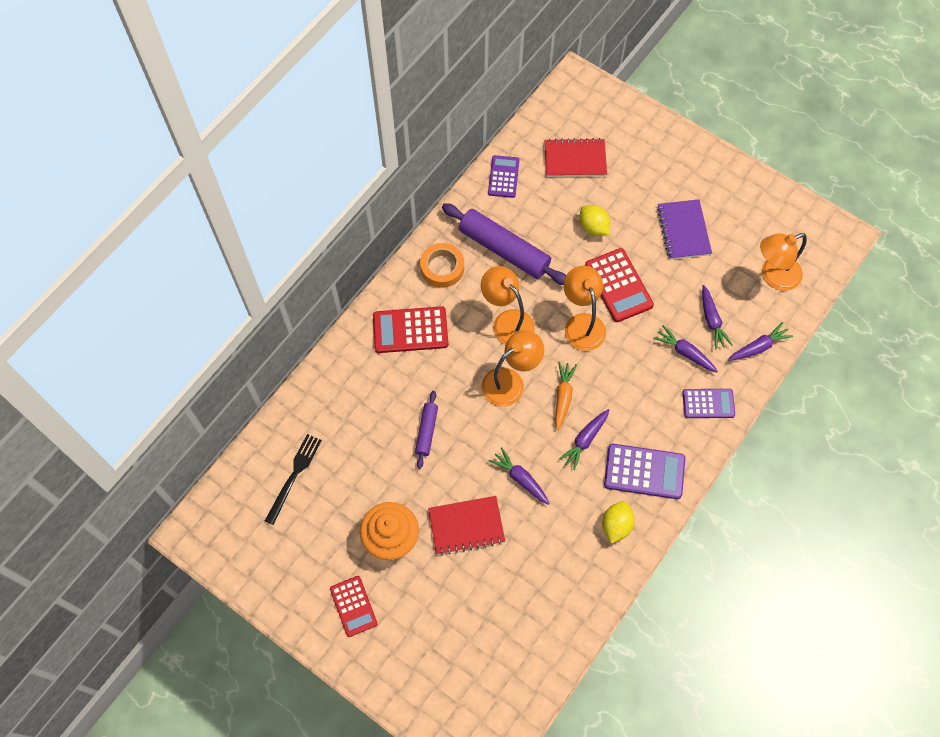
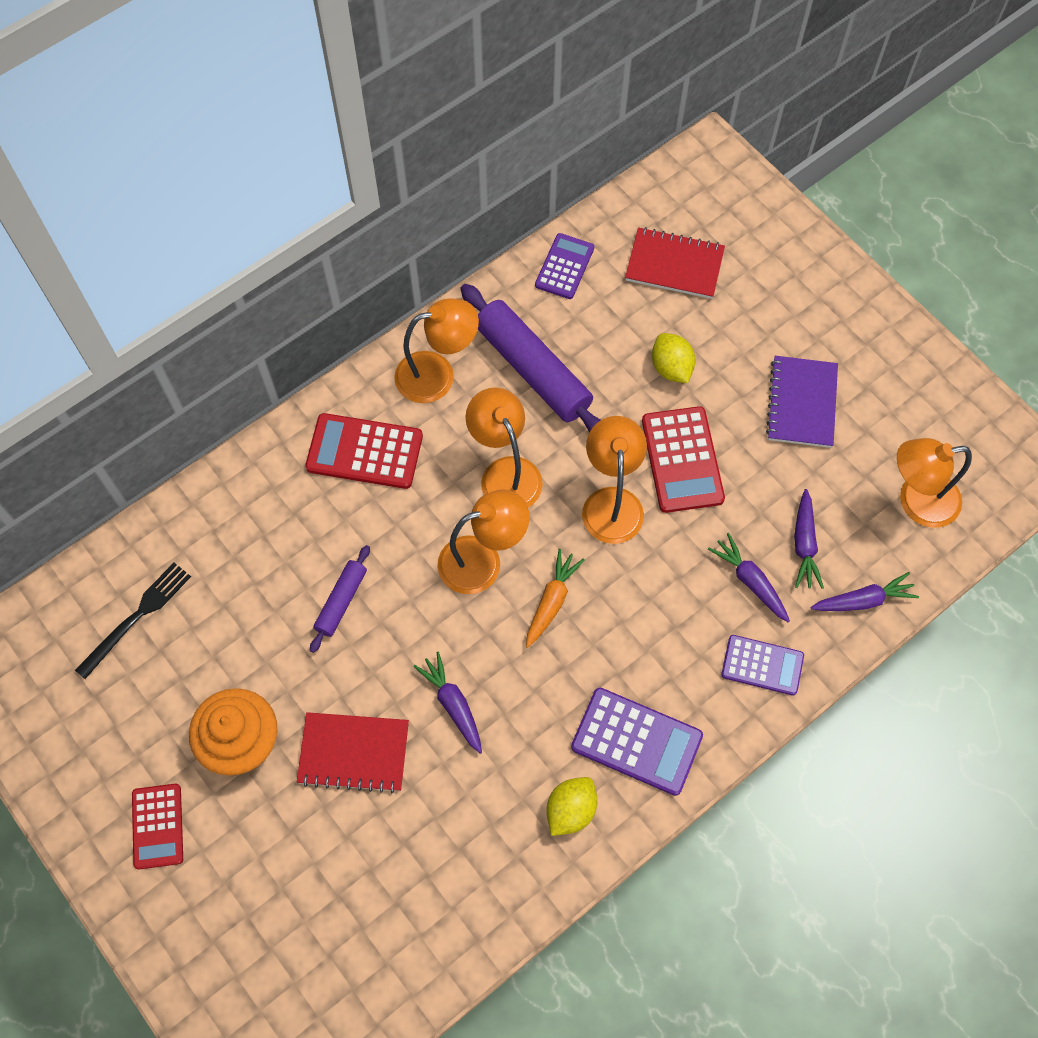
camera: 15 degrees right, 0 degrees up
(442, 268) = (437, 374): orange tape -> orange lamp
(585, 440) = (564, 672): purple carrot -> none

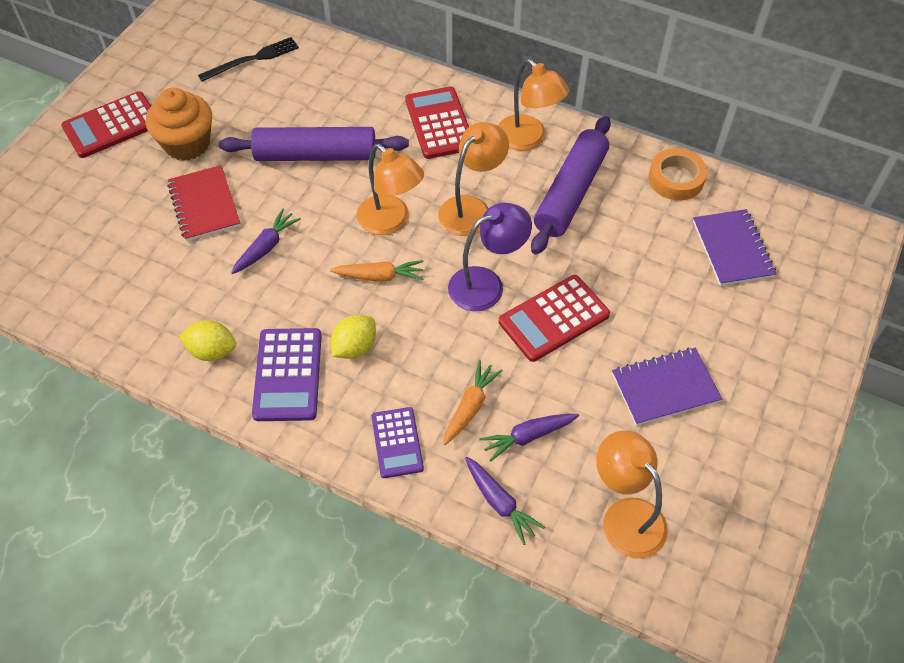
camera: 65 degrees right, 10 degrees down
(137, 617) = (252, 59): black fork -> black fork turned 45 degrees counterclockwise
(158, 826) = (112, 125): red calculator -> red calculator, size x1.50
(341, 601) = (316, 155): purple rolling pin -> purple rolling pin, size x1.95
(564, 266) = (676, 179): purple calculator -> orange tape
(612, 502) = (486, 284): orange lamp -> purple lamp
(671, 368) = (634, 281): yellow lemon -> yellow lemon (355, 347)
(674, 265) = (732, 249): red notebook -> purple notebook
(750, 581) = (470, 406): purple carrot -> orange carrot

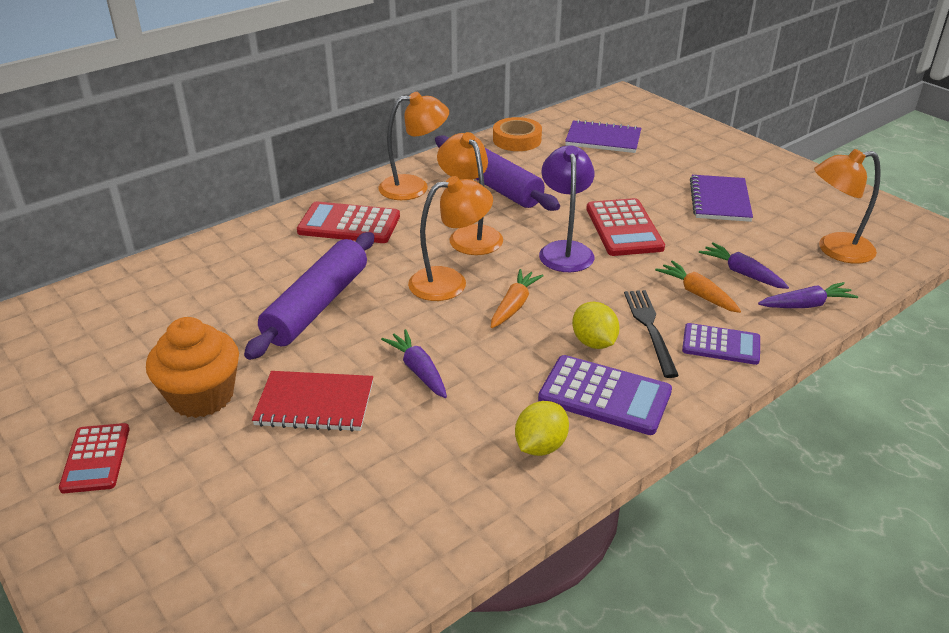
camera: 65 degrees left, 20 degrees down
(112, 125) = (96, 458): red calculator -> red calculator, size x0.66
(252, 59) = (122, 315): black fork -> black fork (650, 328)
(528, 436) = (742, 273): purple carrot -> purple carrot turned 135 degrees clockwise

